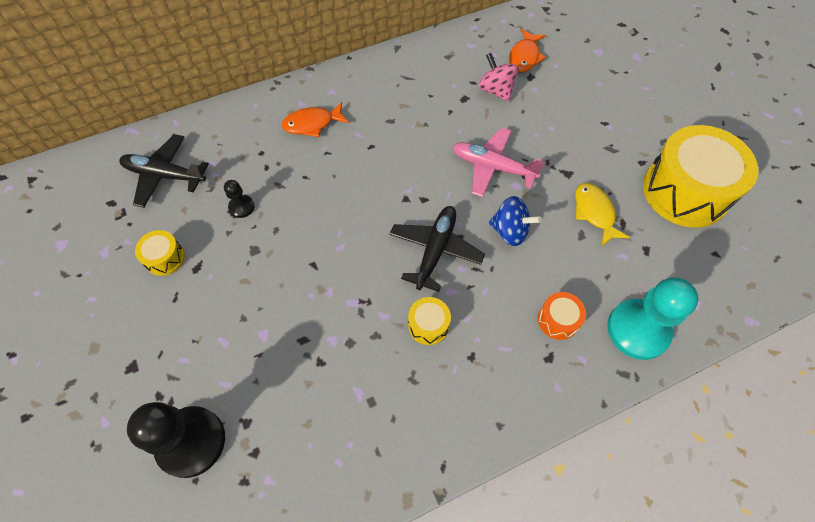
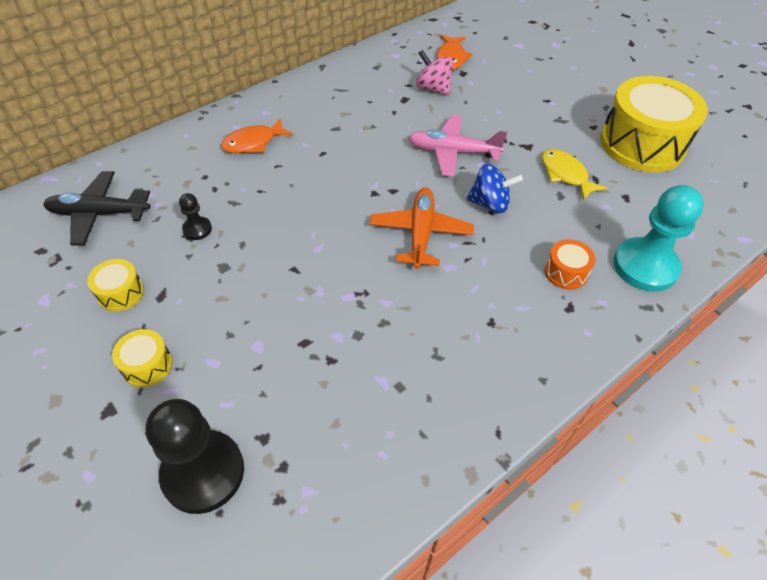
camera: 15 degrees left, 10 degrees down
(428, 325) = (436, 302): yellow drum -> yellow drum (147, 365)
(435, 250) = (420, 233): black plane -> orange plane

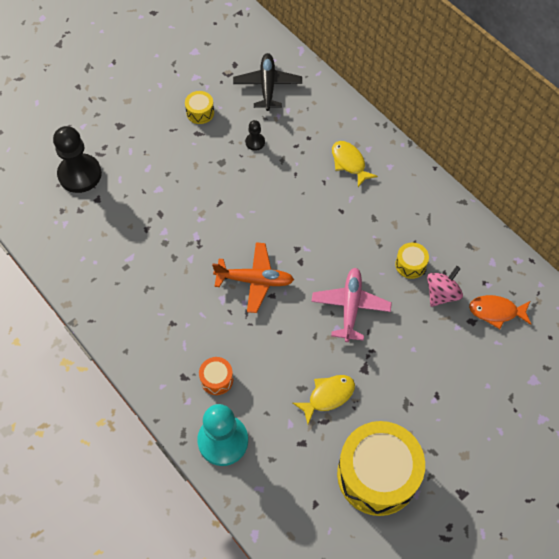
camera: 90 degrees right, 10 degrees up
(147, 365) = (147, 137): yellow drum -> yellow drum (410, 265)
(253, 143) = (349, 163): orange fish -> yellow fish
(490, 203) = (289, 331): blue spinning top -> none

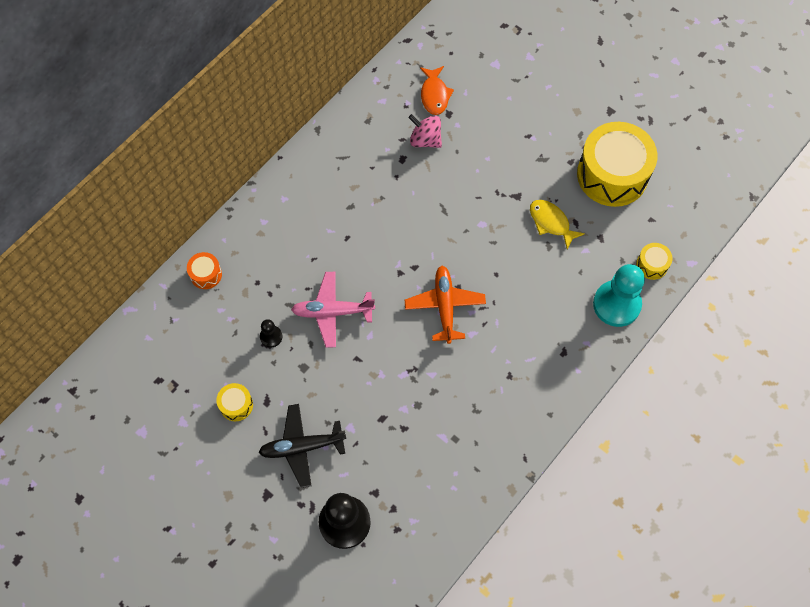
camera: 100 degrees left, 5 degrees up
(217, 379) = (558, 321): orange drum -> orange drum (206, 274)
(267, 86) = (188, 337): black plane -> black plane (302, 447)
(349, 163) = (285, 237): yellow fish -> none
(350, 306) = (455, 215): pink plane -> pink plane (332, 312)
(410, 265) = (399, 168): yellow drum -> yellow drum (652, 265)

